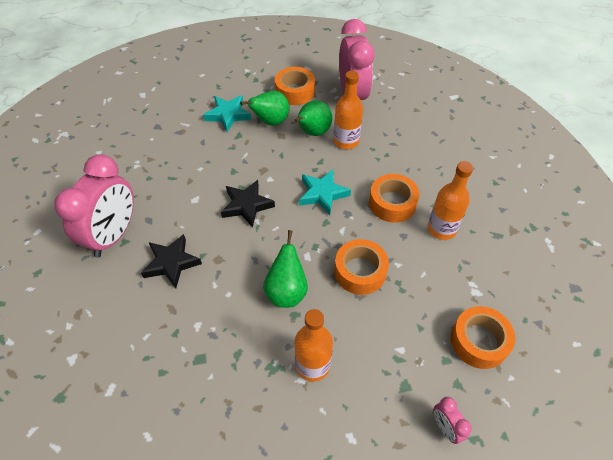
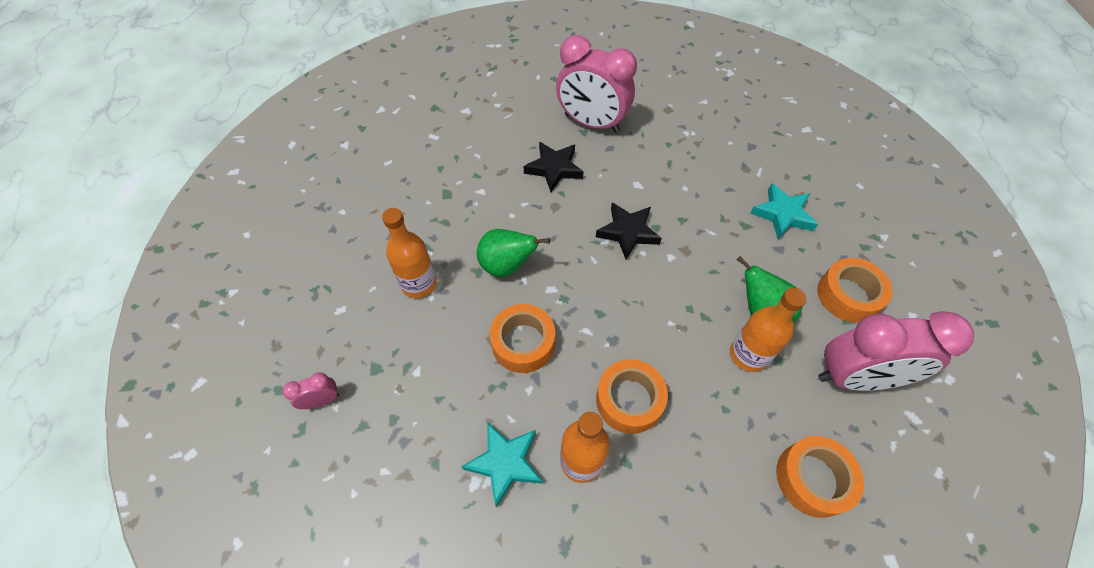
camera: 95 degrees right, 5 degrees up
(270, 122) = (776, 262): green pear -> none
(322, 194) = (646, 314): turquoise star -> turquoise star (505, 463)
(479, 341) = (406, 466): orange tape -> orange tape (812, 479)

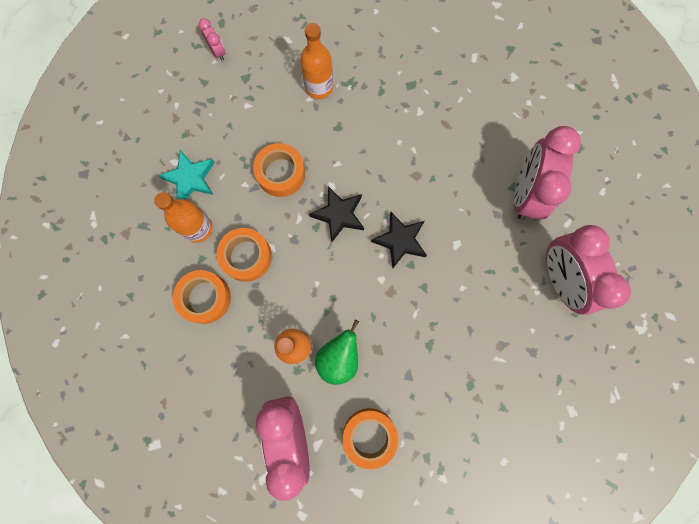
camera: 80 degrees right, 20 degrees up
(507, 266) = (347, 148): green pear -> none
(554, 168) = (459, 167): black star -> black star (339, 215)
(681, 114) = (560, 279): none -> pink clock
(782, 214) = (449, 380): turquoise star -> none
(812, 479) = (205, 392): orange tape -> orange tape (205, 298)

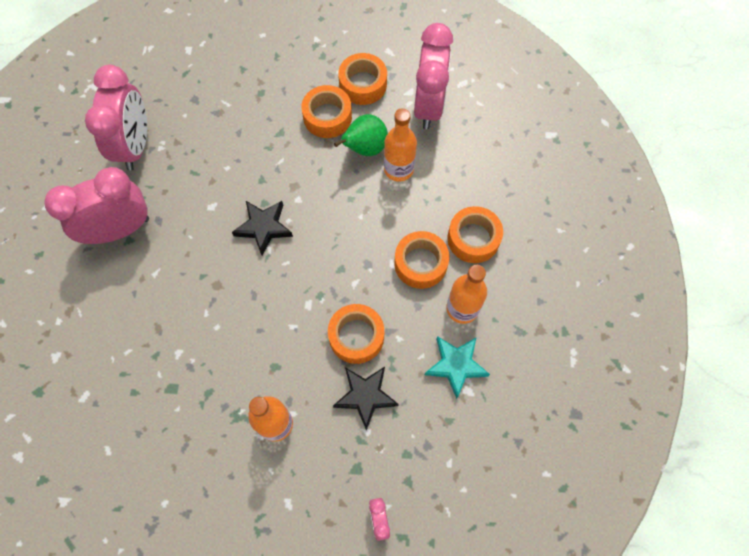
camera: 160 degrees left, 10 degrees down
(339, 215) = (313, 272): black star -> black star (365, 396)
(390, 381) = (327, 117): none -> orange tape
(525, 193) = (119, 230): pink clock -> pink clock turned 150 degrees counterclockwise

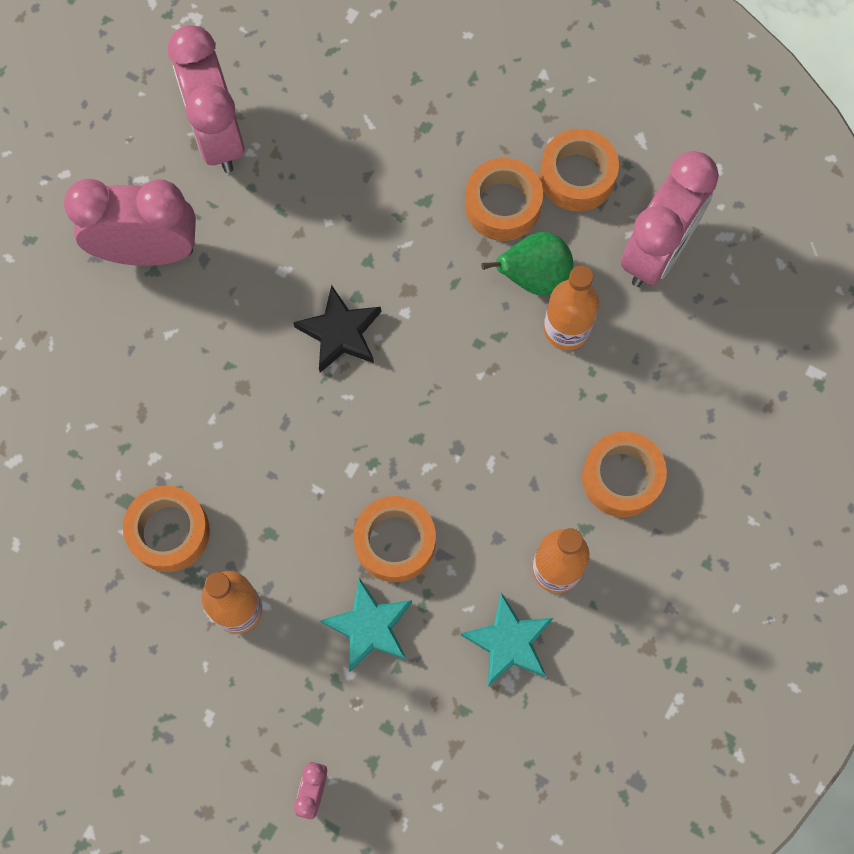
camera: 25 degrees right, 5 degrees up
(135, 145) = (217, 135): pink clock -> pink clock turned 135 degrees clockwise
(365, 396) = (369, 627): black star -> turquoise star
(420, 263) = (530, 480): orange tape -> orange tape (169, 532)

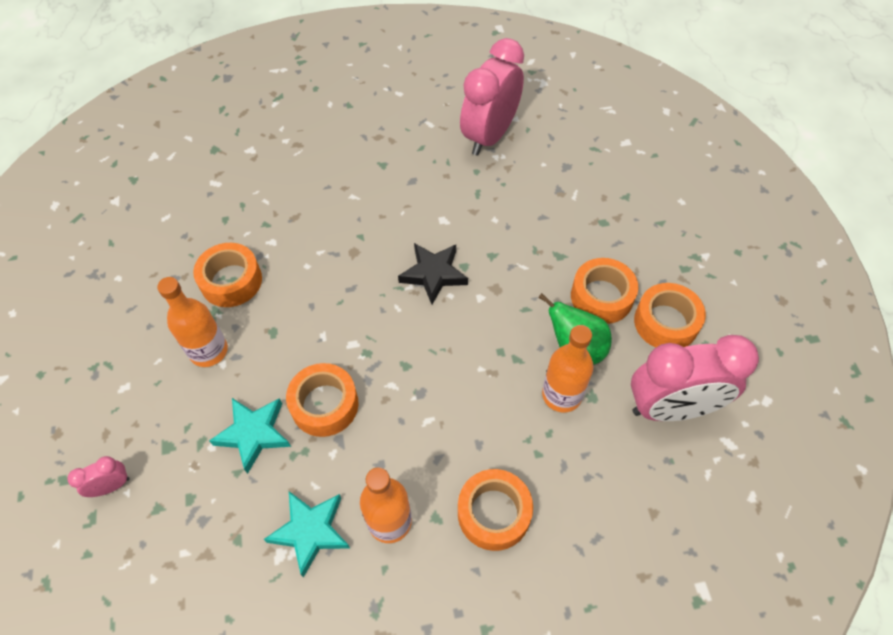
camera: 50 degrees right, 15 degrees down
(147, 251) = (391, 154): pink clock -> none

